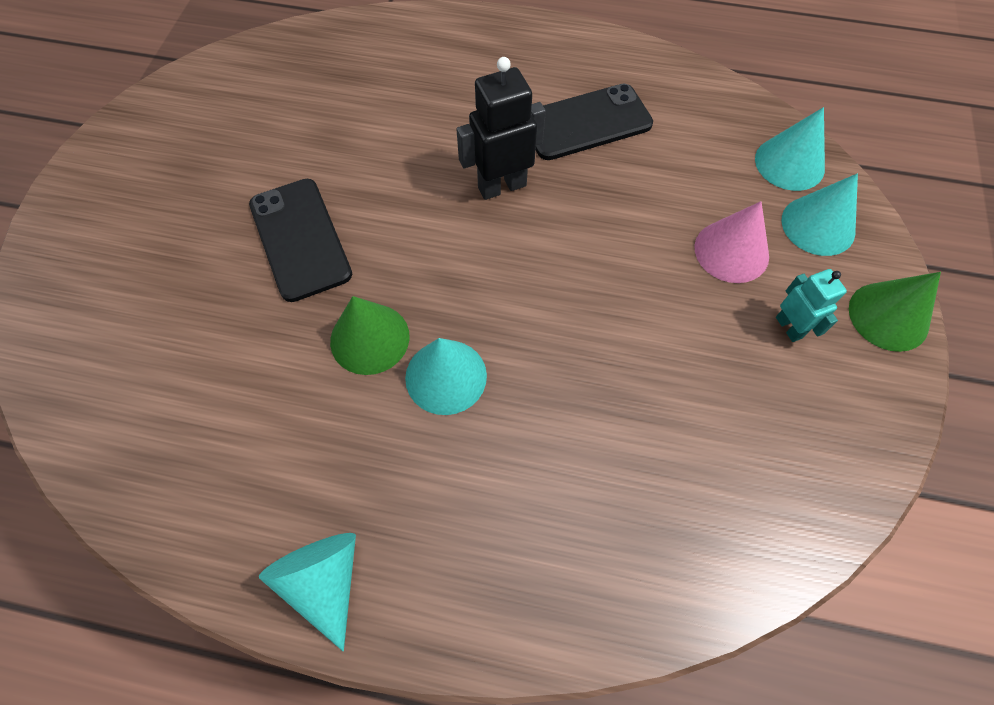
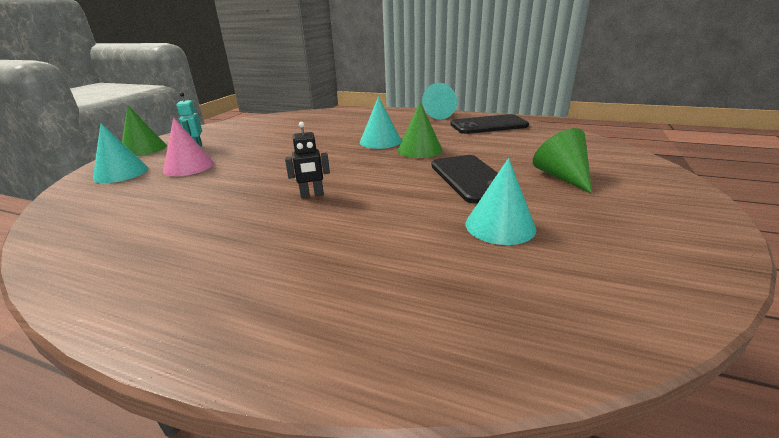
camera: 170 degrees left, 35 degrees down
(177, 251) = (562, 177): none -> green cone
(501, 186) = (312, 195): black robot -> black robot, size x0.60
(586, 123) = (206, 227): black phone -> black phone (488, 125)
(789, 163) = (84, 197): turquoise cone -> turquoise cone (500, 226)

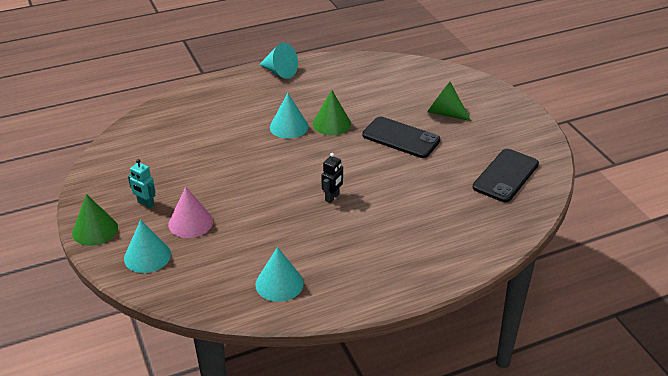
camera: 45 degrees left, 10 degrees up
(488, 125) = (339, 71): black phone -> black phone (505, 176)
(500, 226) = (455, 166): turquoise cone -> turquoise cone (279, 283)

